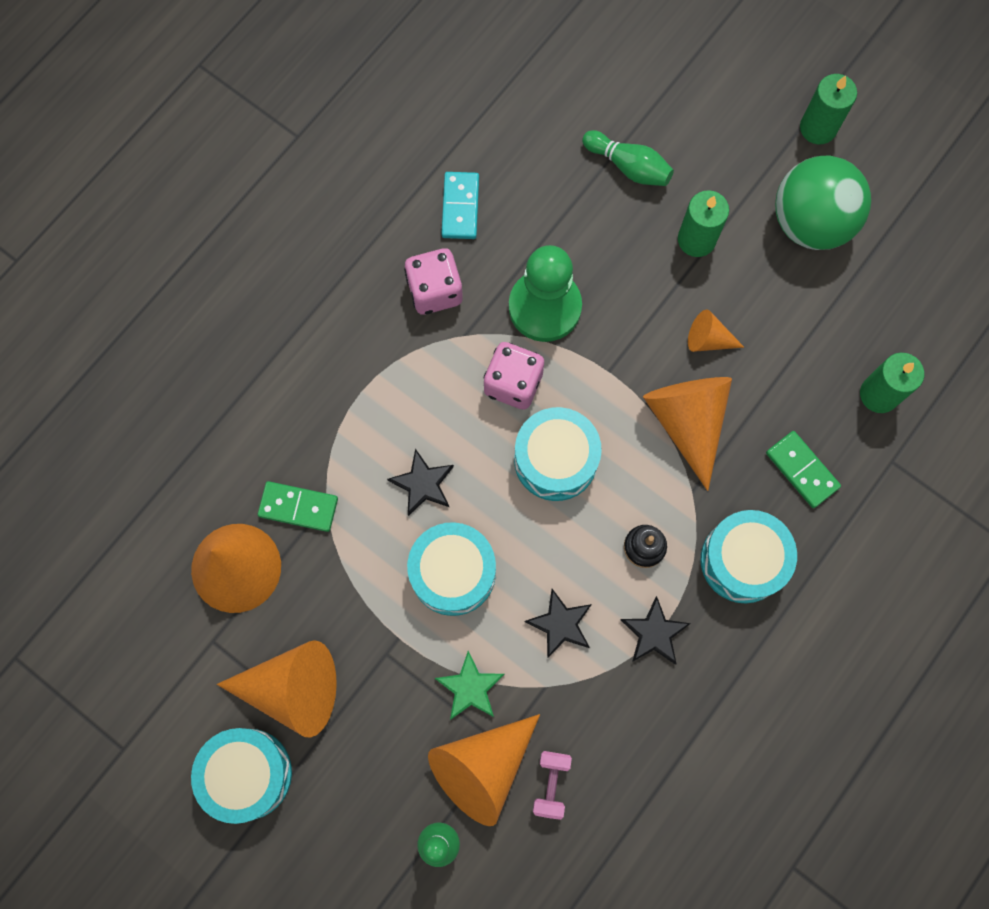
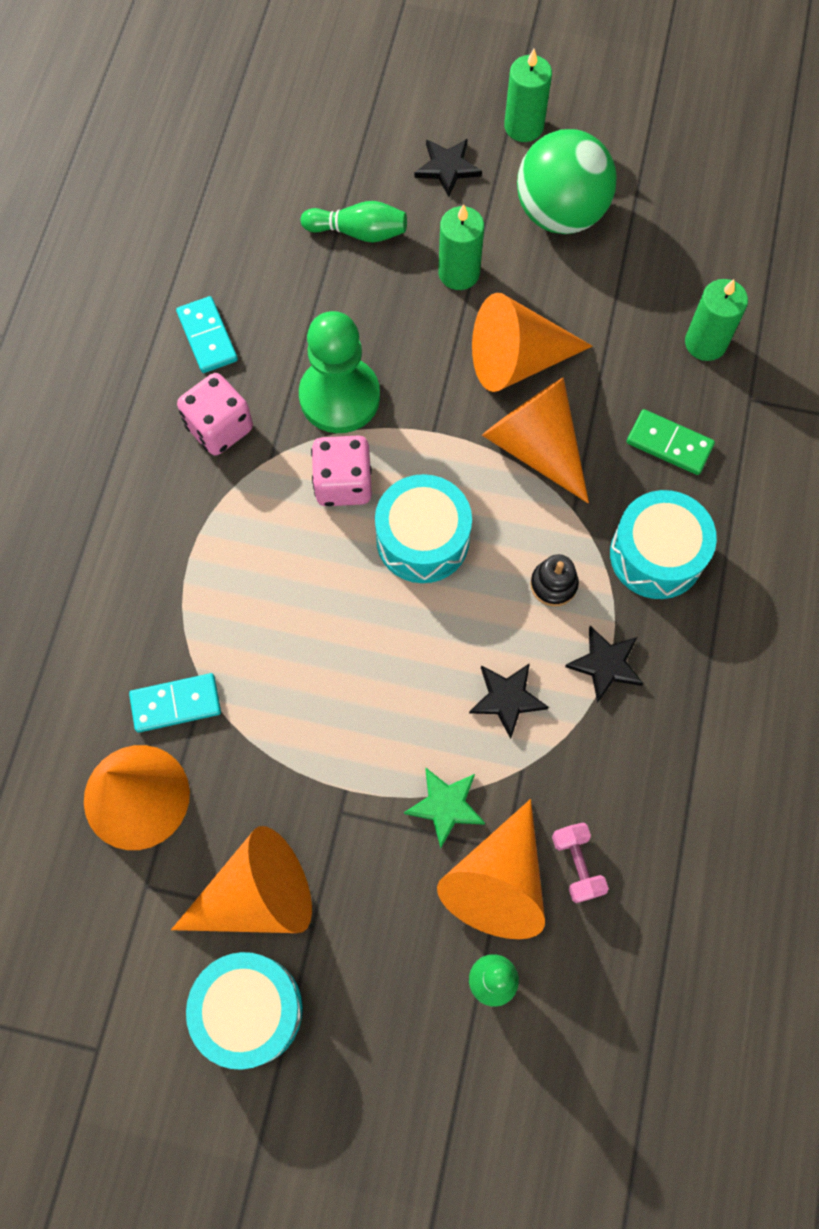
camera: 25 degrees left, 5 degrees down
(298, 507) = (176, 703): green domino -> turquoise domino
(423, 484) = (297, 622): black star -> black star (447, 168)
(453, 573) = (371, 697): turquoise drum -> none
(708, 339) = (517, 360): orange cone -> orange cone, size x1.97

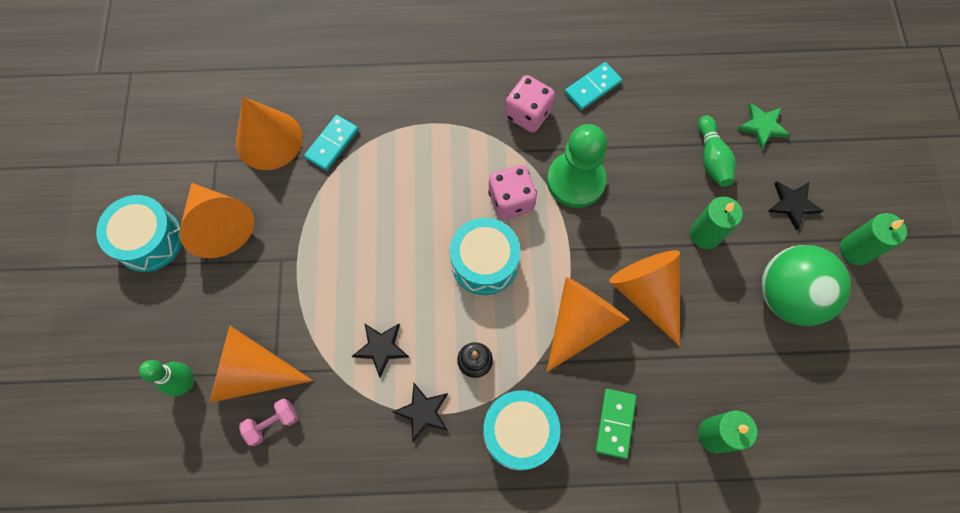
camera: 75 degrees right, 0 degrees up
(176, 703) = (332, 144): turquoise domino -> turquoise domino turned 60 degrees clockwise
(445, 806) = (297, 325): green star -> green star (762, 126)

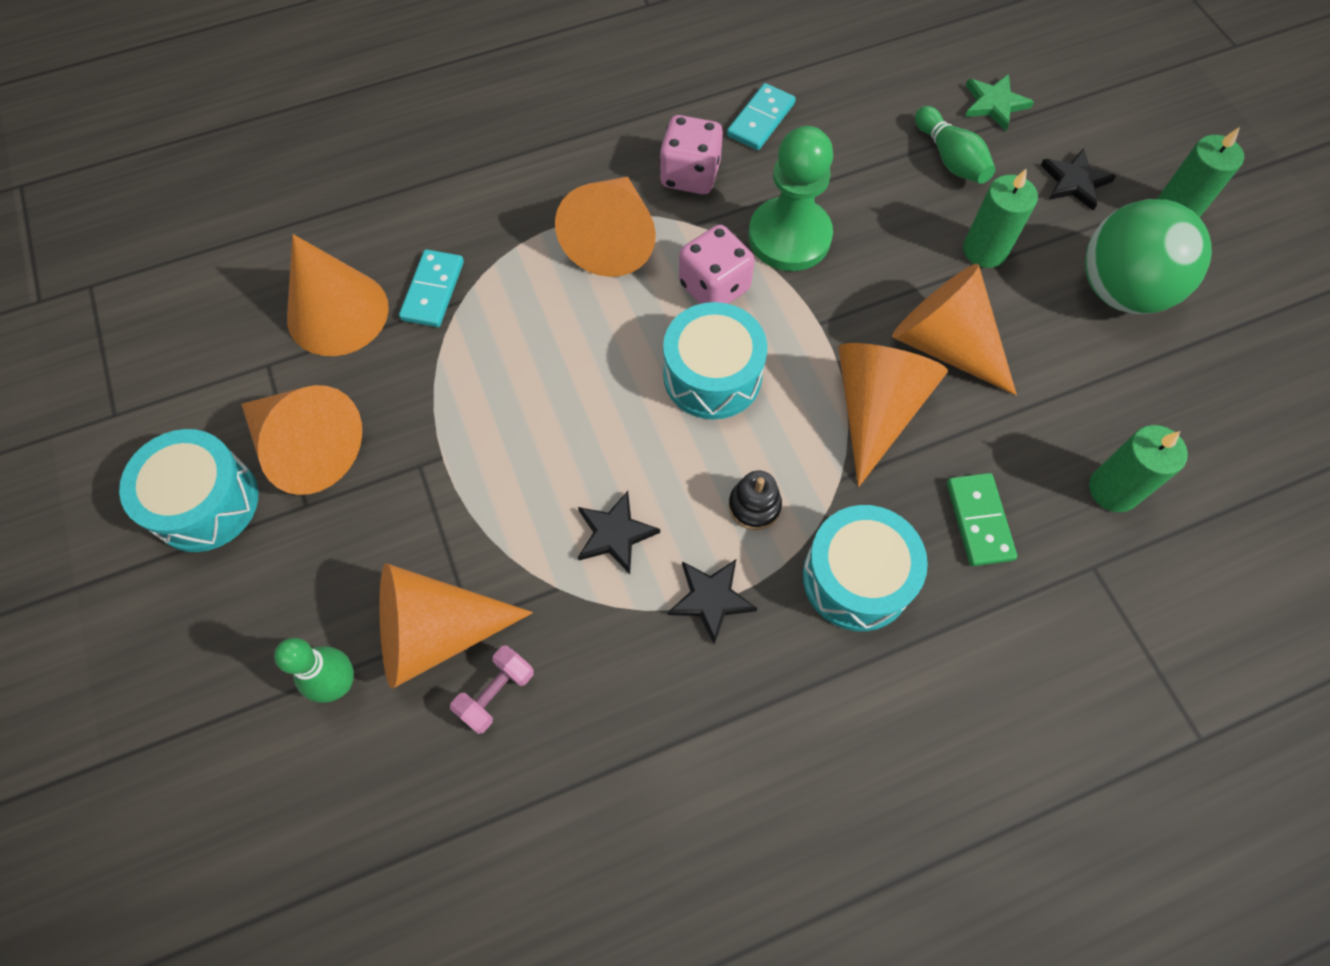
camera: 20 degrees left, 5 degrees down
(459, 144) = (612, 239): none -> orange cone

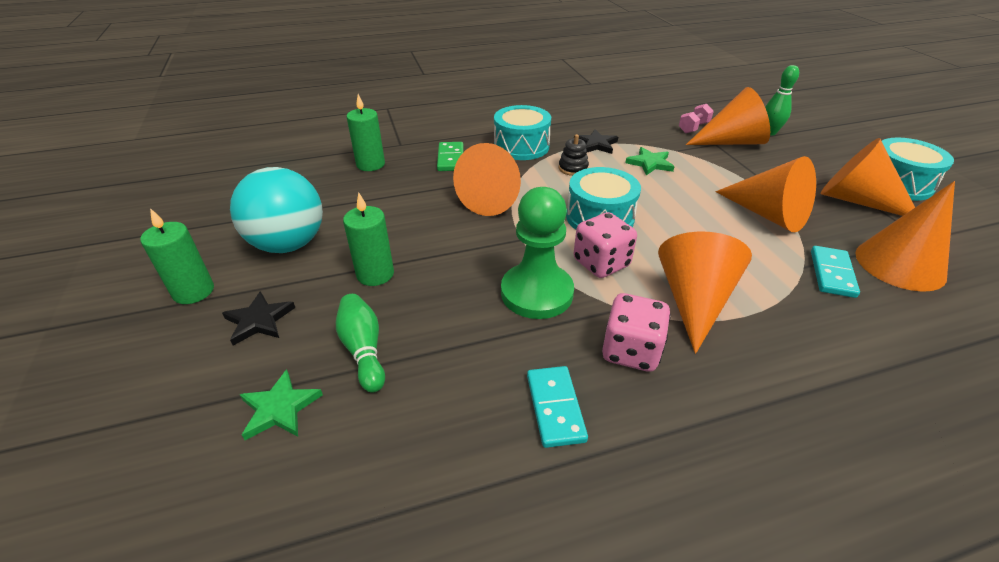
camera: 175 degrees left, 25 degrees down
(615, 534) = (650, 163): black star -> green star
(761, 120) = (555, 408): turquoise domino -> turquoise domino turned 45 degrees counterclockwise
(944, 344) = (435, 223): orange cone -> orange cone (768, 215)
(1120, 290) = (289, 244): green ball -> turquoise ball

